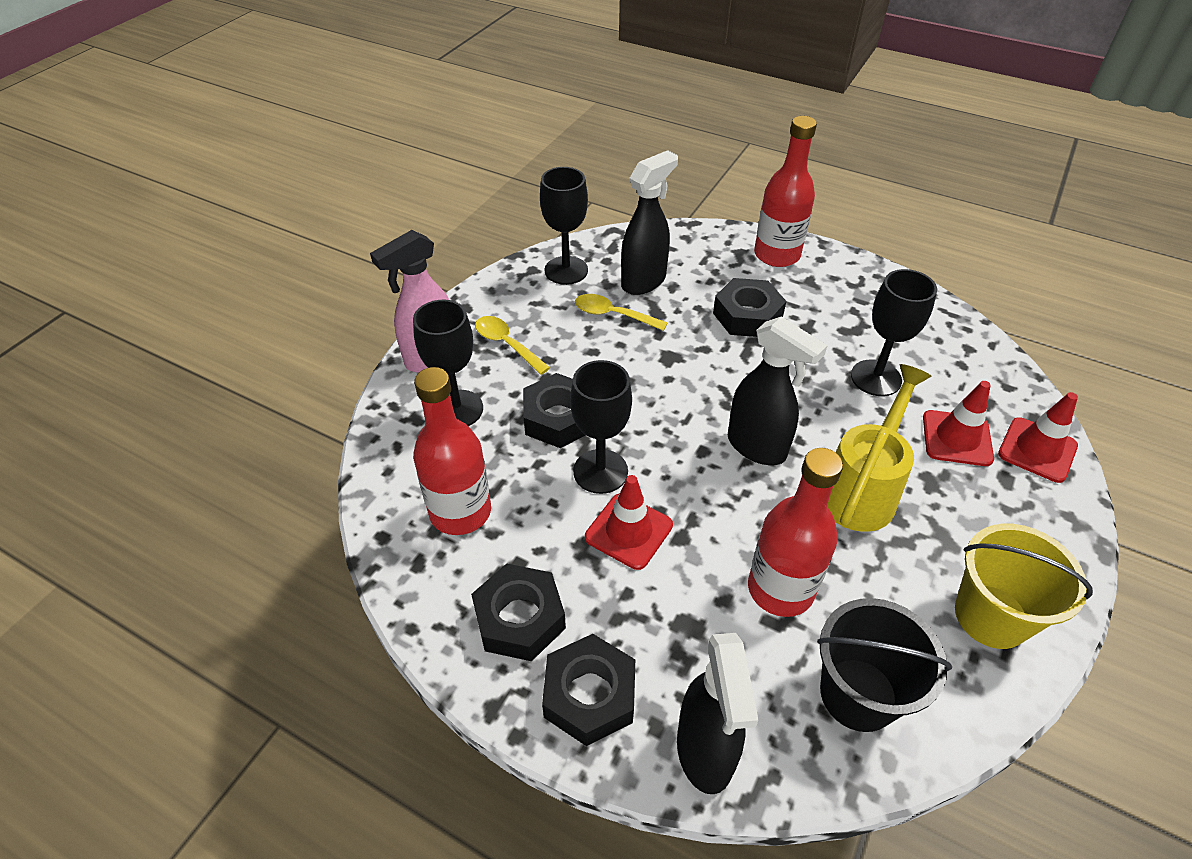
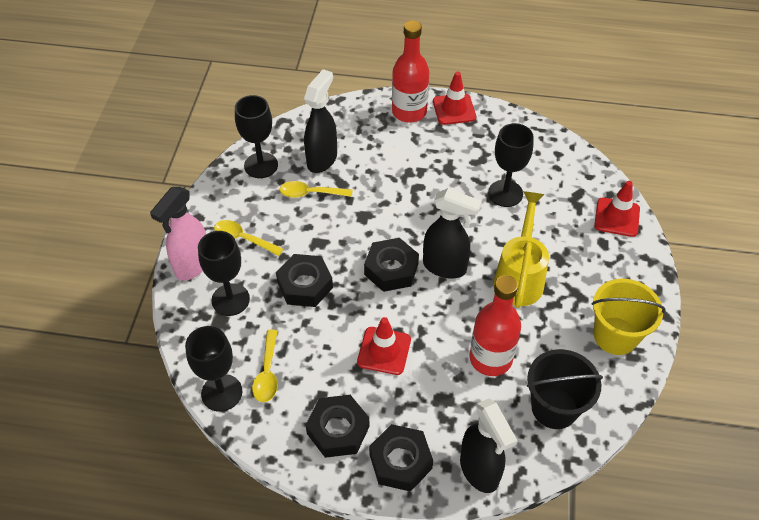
camera: 20 degrees left, 5 degrees up
(460, 512) = (267, 373): red bottle -> yellow spoon
(600, 471) = (349, 315): black goblet -> black goblet (221, 392)
(747, 315) = (405, 168): black nut -> black nut (391, 269)
(957, 438) = (567, 223): red traffic cone -> red traffic cone (454, 109)

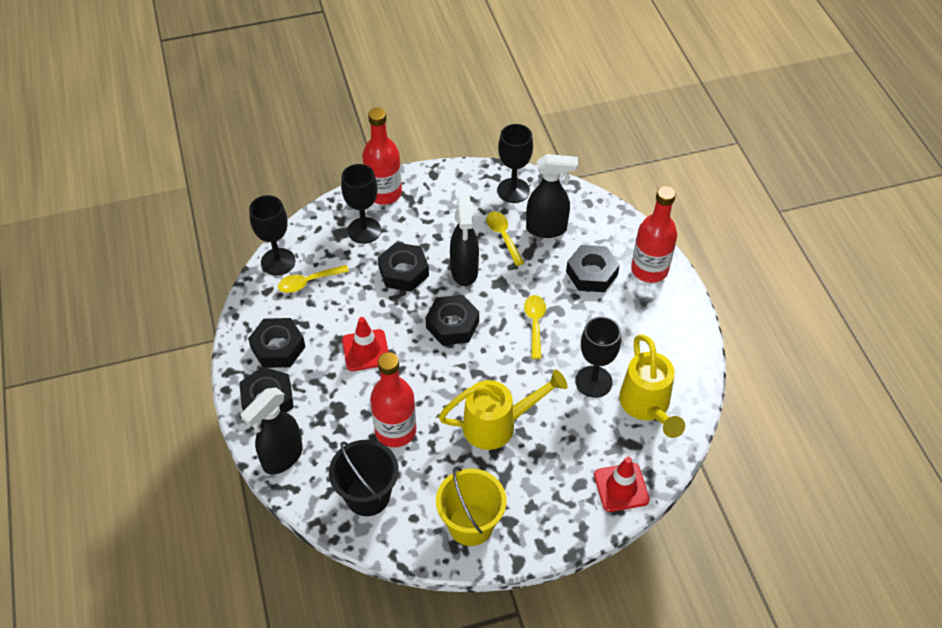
camera: 65 degrees right, 0 degrees up
(192, 265) = (384, 193): pink spray bottle -> red bottle
(243, 239) = (428, 213): yellow spoon -> yellow spoon (535, 324)
(391, 149) = (591, 273): none -> black nut
(445, 267) = (477, 363): black spray bottle -> black spray bottle (464, 271)
(454, 109) = (678, 303): red traffic cone -> none
(546, 170) = (647, 407): none -> yellow watering can

